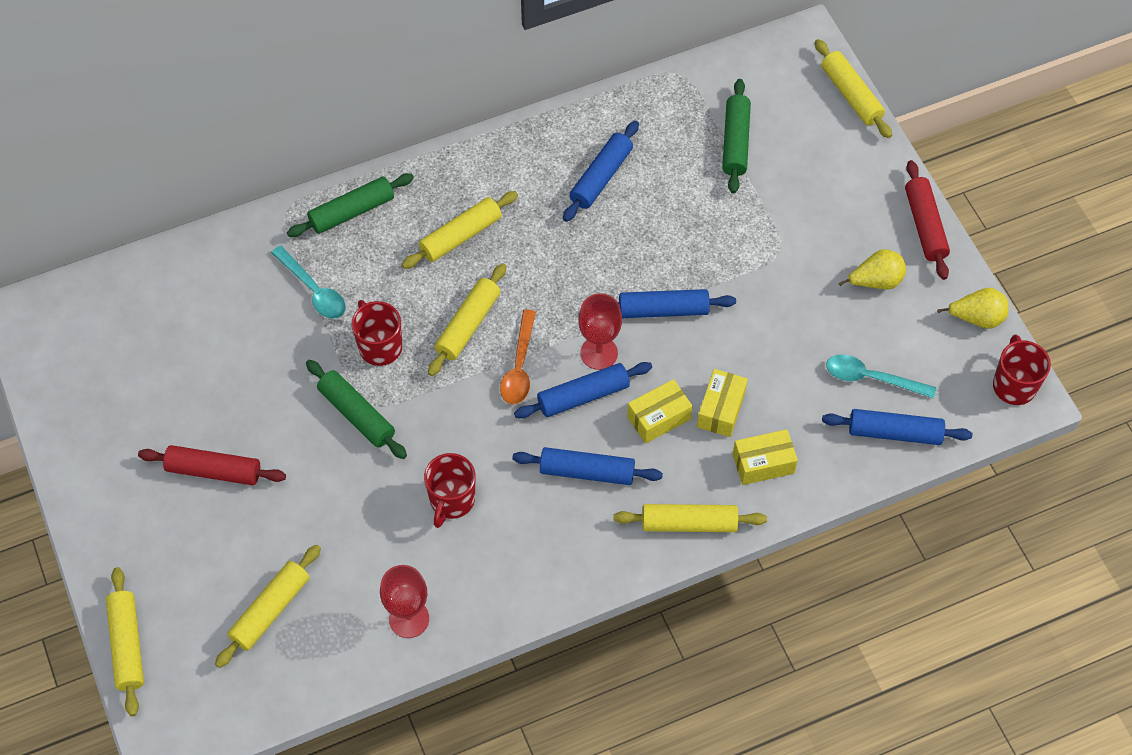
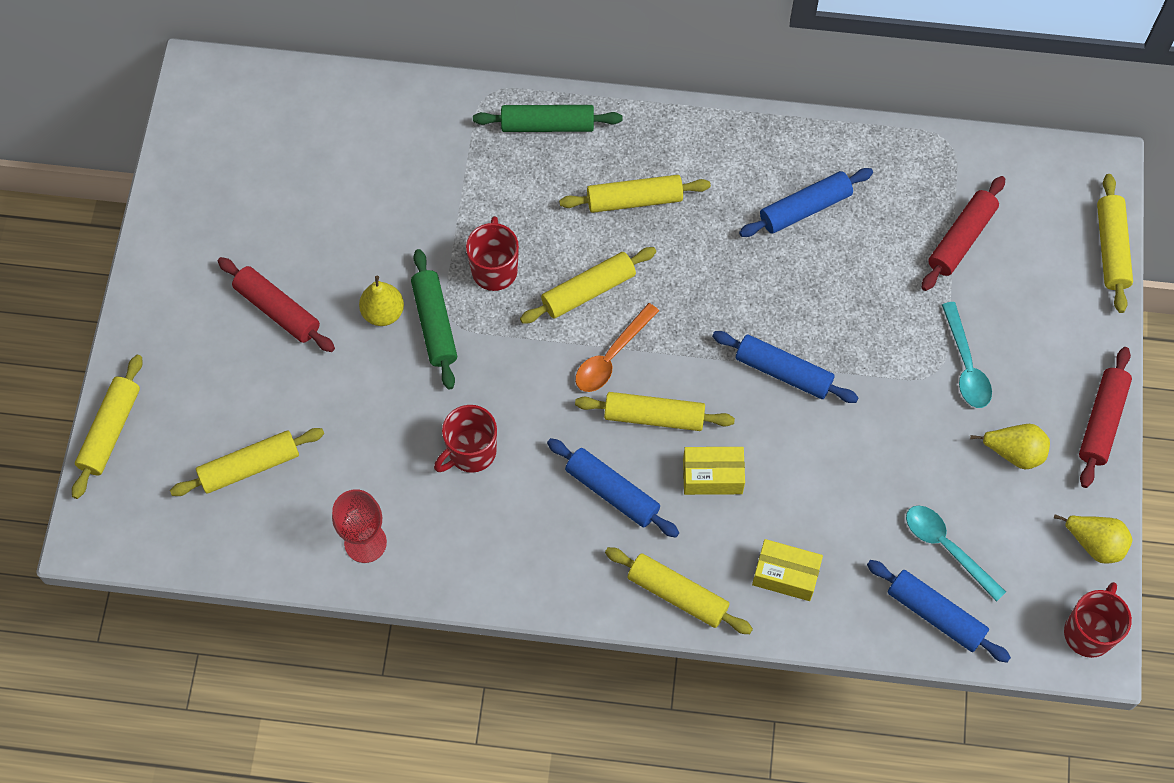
camera: 30 degrees right, 5 degrees up
(307, 427) = (383, 313): none -> yellow pear
(313, 290) = (467, 184): turquoise spoon -> turquoise spoon (966, 365)
(583, 396) = (654, 416): blue rolling pin -> yellow rolling pin
(599, 353) = (695, 382): red goblet -> none
(721, 409) = (777, 500): yellow box -> none
(735, 142) = (961, 239): green rolling pin -> red rolling pin

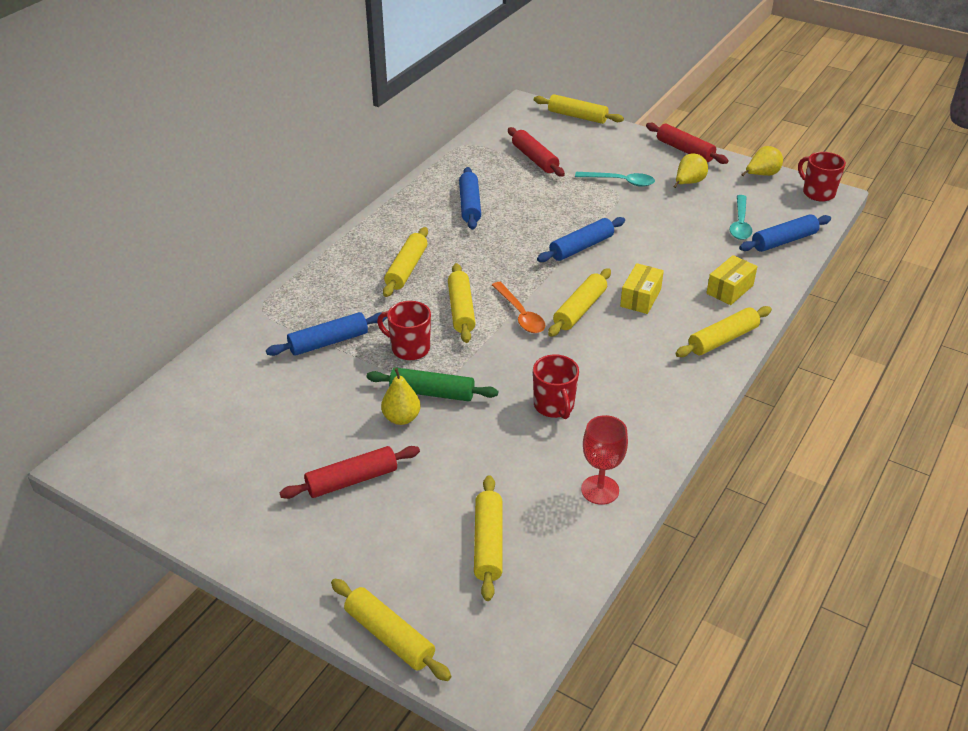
camera: 65 degrees left, 25 degrees down
(547, 125) = (313, 289): green rolling pin -> none
(612, 492) = (627, 346): blue rolling pin -> blue rolling pin (328, 342)
(947, 548) = (740, 224): turquoise spoon -> turquoise spoon turned 60 degrees counterclockwise

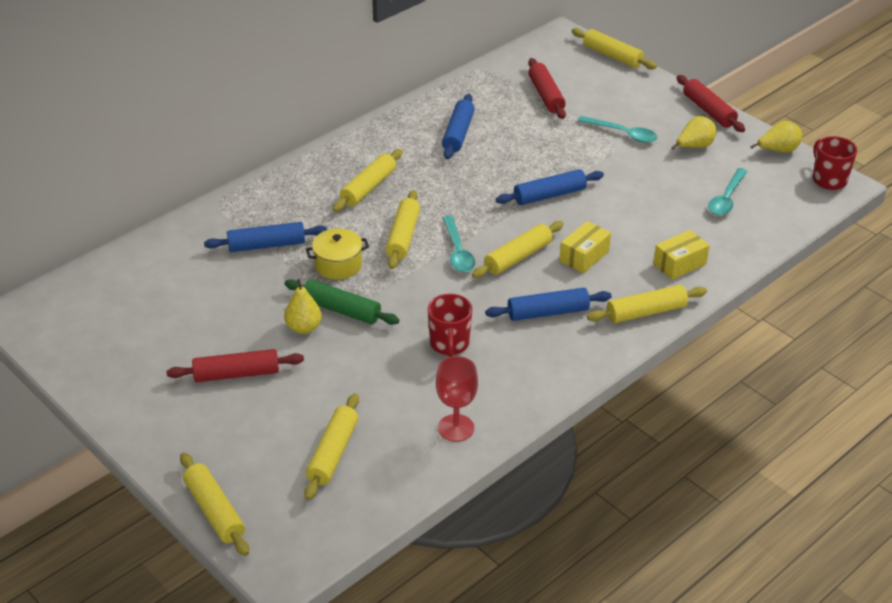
camera: 15 degrees right, 0 degrees up
(409, 348) = (338, 265): red mug -> yellow pot
(520, 314) = (458, 251): orange spoon -> turquoise spoon
(784, 241) = (763, 224): blue rolling pin -> blue rolling pin (548, 312)

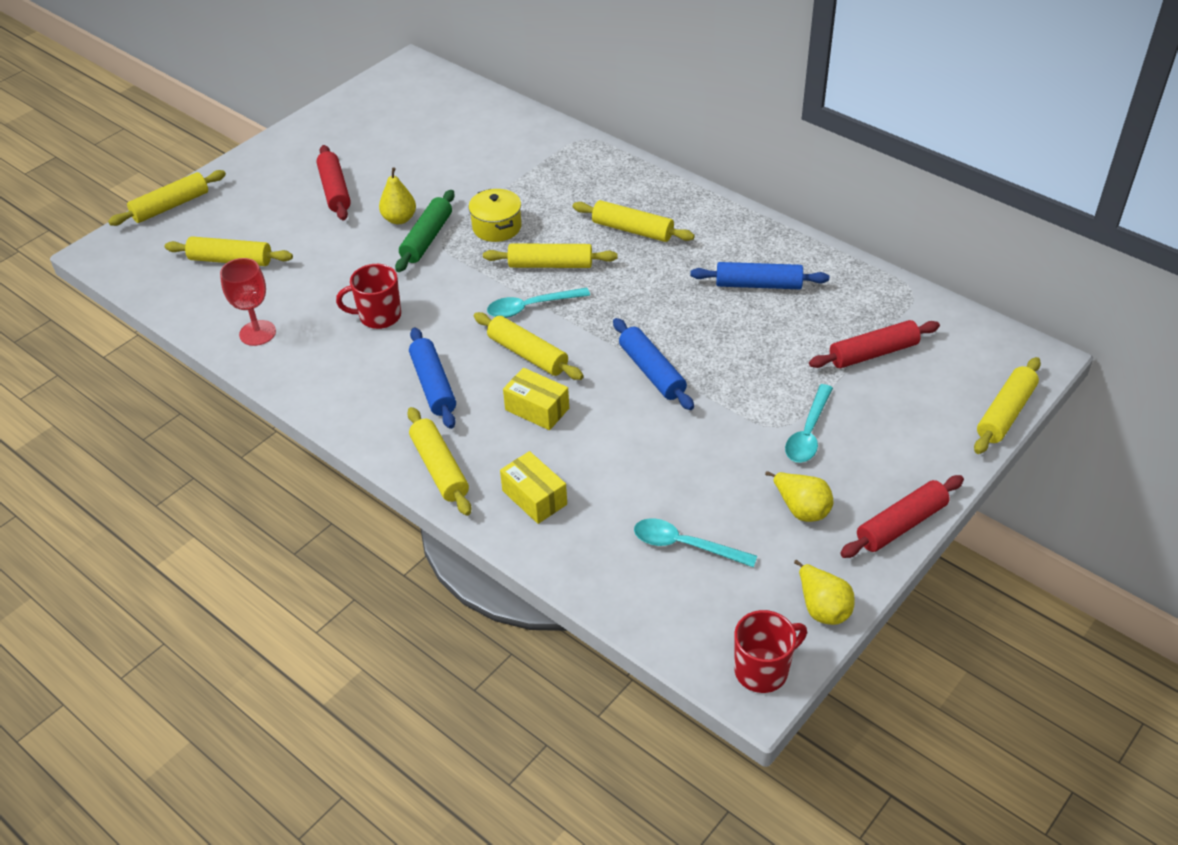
camera: 85 degrees right, 5 degrees up
(266, 245) = (521, 178): blue rolling pin -> none

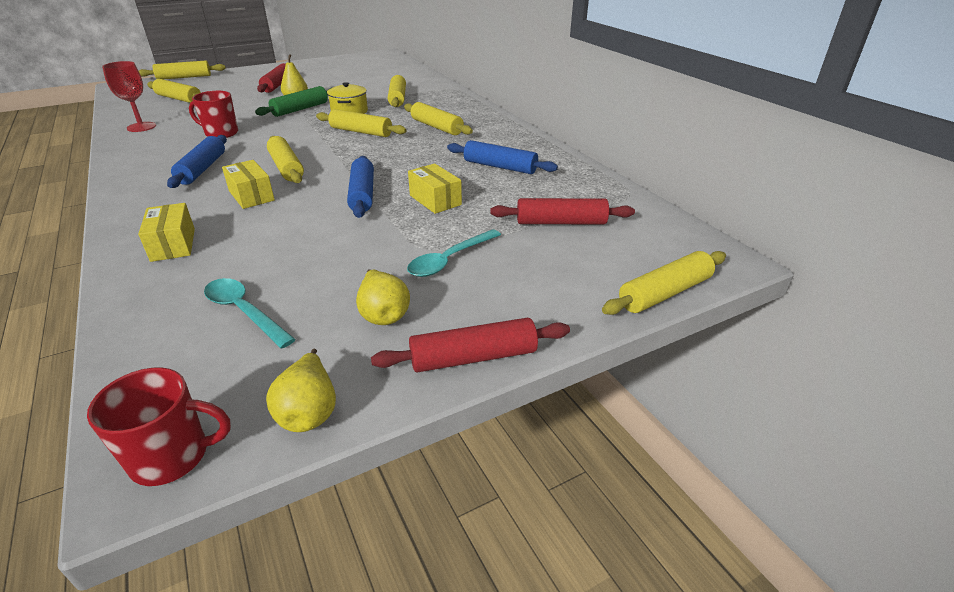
camera: 20 degrees right, 10 degrees down
(439, 468) = (136, 211): yellow rolling pin -> yellow rolling pin (397, 98)
(531, 307) = (321, 147): turquoise spoon -> none
(732, 358) = (435, 200): none -> yellow box

